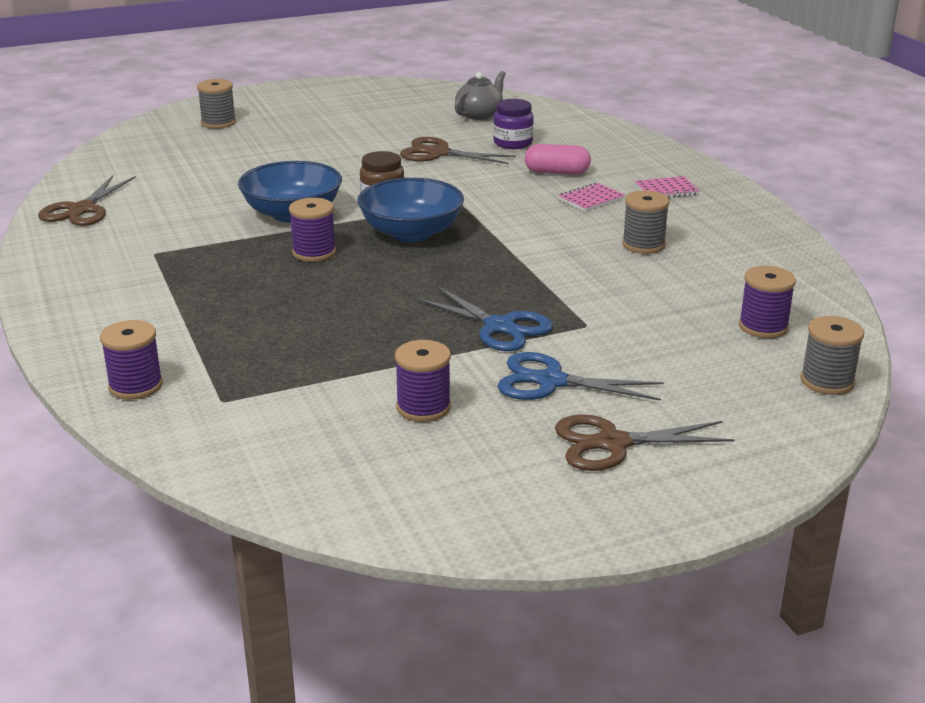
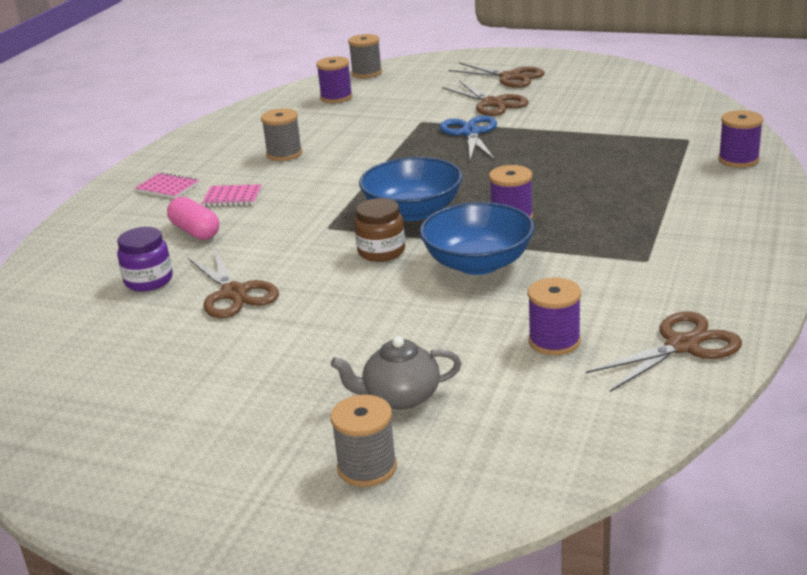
camera: 135 degrees left, 0 degrees up
(423, 407) = (577, 109): purple spool -> purple spool (554, 341)
(479, 115) = (82, 340): grey teapot -> grey teapot (400, 397)
(551, 381) = (492, 103): blue scissors -> brown scissors

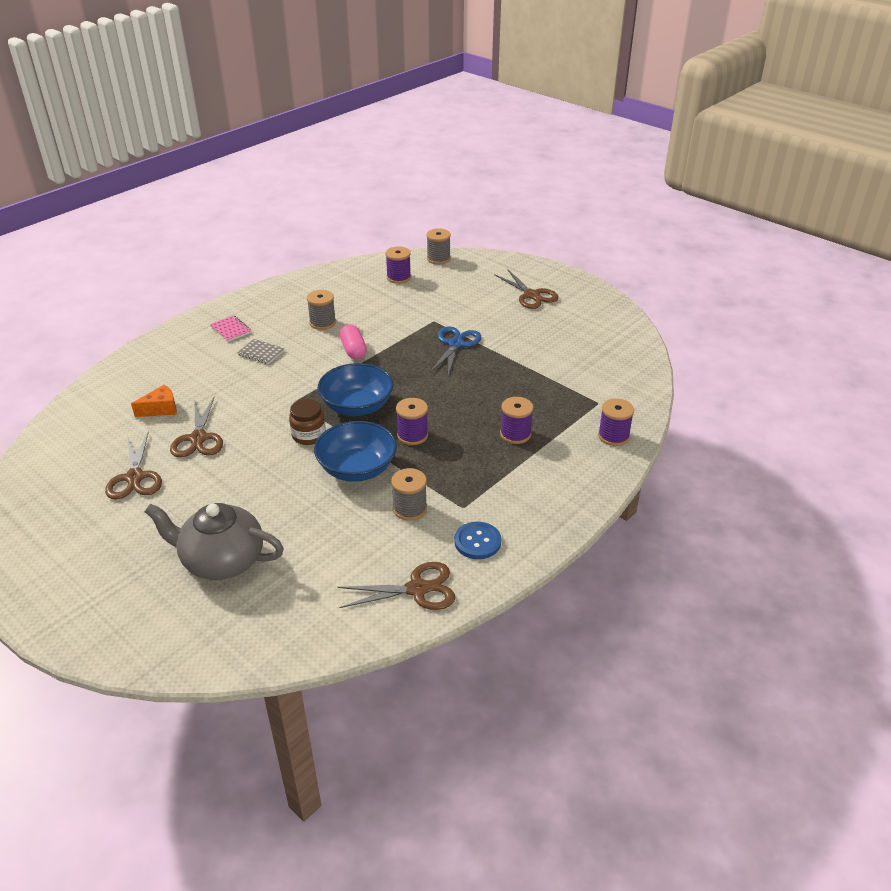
camera: 20 degrees right, 10 degrees up
(149, 281) = (161, 409): purple jar -> orange cheese
(195, 231) = (217, 376): pink capsule -> pink capsule (353, 350)
(232, 197) = (261, 353): pink notebook -> grey notebook
(367, 468) = (162, 606): grey spool -> grey spool (410, 509)
(400, 397) = (222, 560): grey teapot -> grey teapot, size x1.63
(492, 103) = (496, 319): brown scissors -> brown scissors (135, 477)
(554, 341) = (344, 553): purple spool -> purple spool (515, 434)
(700, 284) = (477, 542): none -> blue button

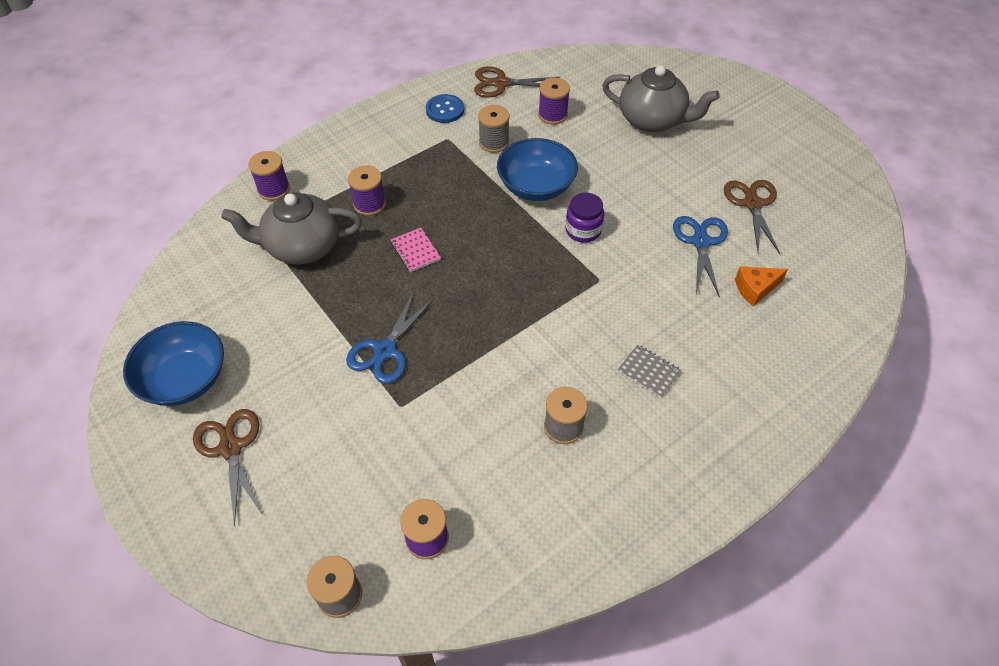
camera: 170 degrees left, 15 degrees up
(198, 438) = (700, 242): brown scissors -> blue scissors
(231, 330) = (699, 430): pink notebook -> pink notebook (415, 251)
(309, 435) = (583, 230): brown jar -> purple jar
(353, 350) = (523, 359): pink capsule -> none
(357, 406) = (528, 262): blue bowl -> blue bowl (185, 379)
(412, 435) = (475, 216): purple spool -> purple spool (552, 115)
(556, 396) = (302, 246): none -> grey teapot

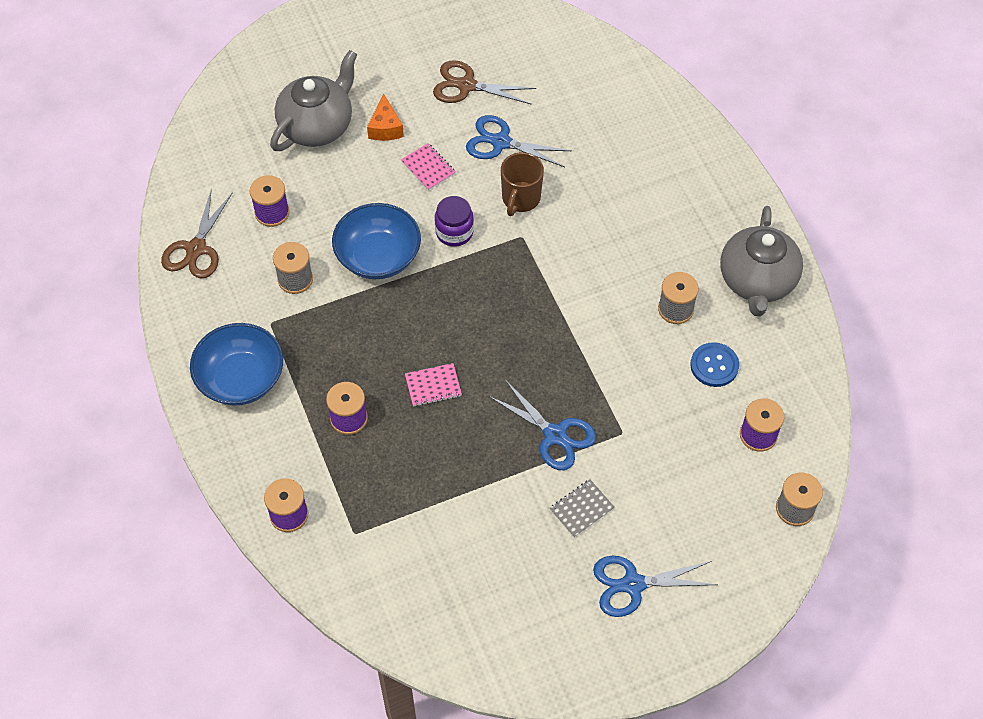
camera: 75 degrees left, 5 degrees up
(185, 379) = (540, 623): blue bowl -> blue bowl (241, 378)
(230, 448) = (633, 585): brown scissors -> blue scissors
(302, 246) = (391, 494): grey teapot -> grey teapot (757, 281)
(445, 110) = (220, 315): blue button -> blue button (714, 365)
(642, 270) = (520, 199): none -> brown mug
(645, 198) = (428, 168): none -> pink notebook
(648, 372) = (636, 230): grey notebook -> grey notebook (581, 509)
(755, 289) = (569, 122): orange cheese -> orange cheese (385, 128)

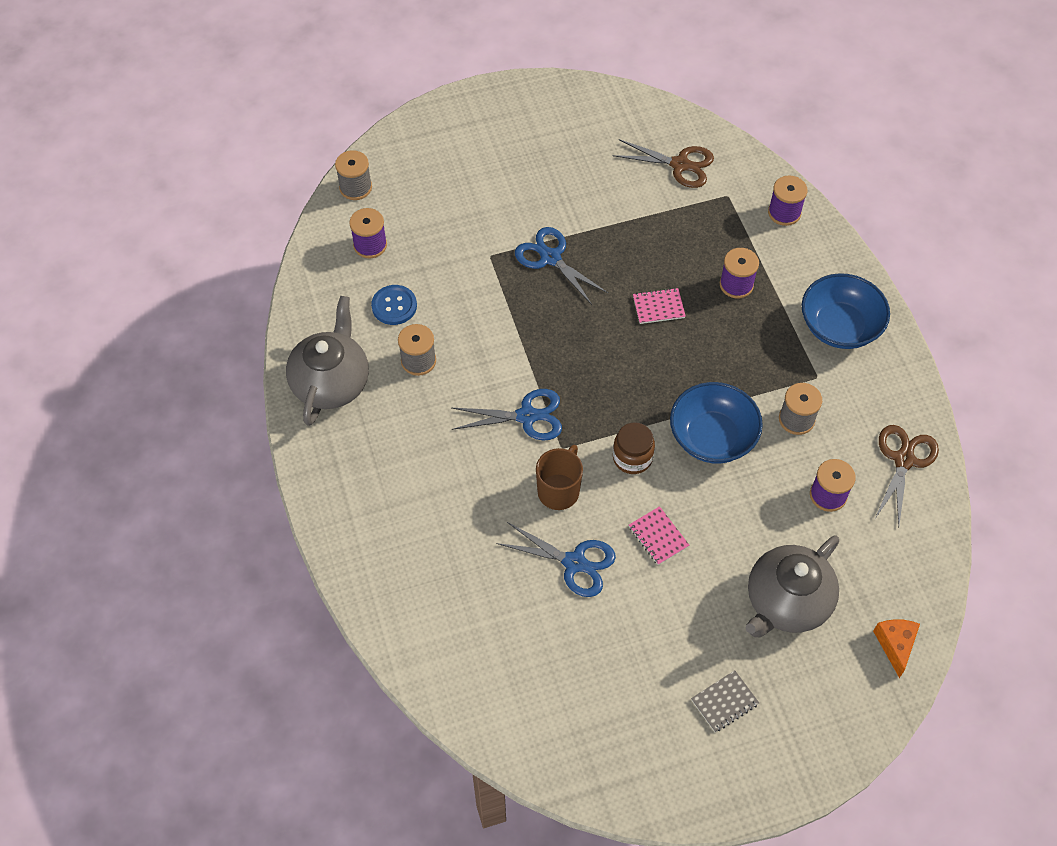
camera: 175 degrees left, 0 degrees up
(385, 128) = (707, 593): orange cheese -> orange cheese (895, 645)
(454, 232) = (632, 458): purple jar -> brown jar
(466, 86) = (609, 644): brown scissors -> brown scissors (680, 164)
(581, 509) = (535, 199): grey notebook -> grey notebook (724, 702)
(633, 585) = (501, 145): blue scissors -> blue scissors (527, 416)

